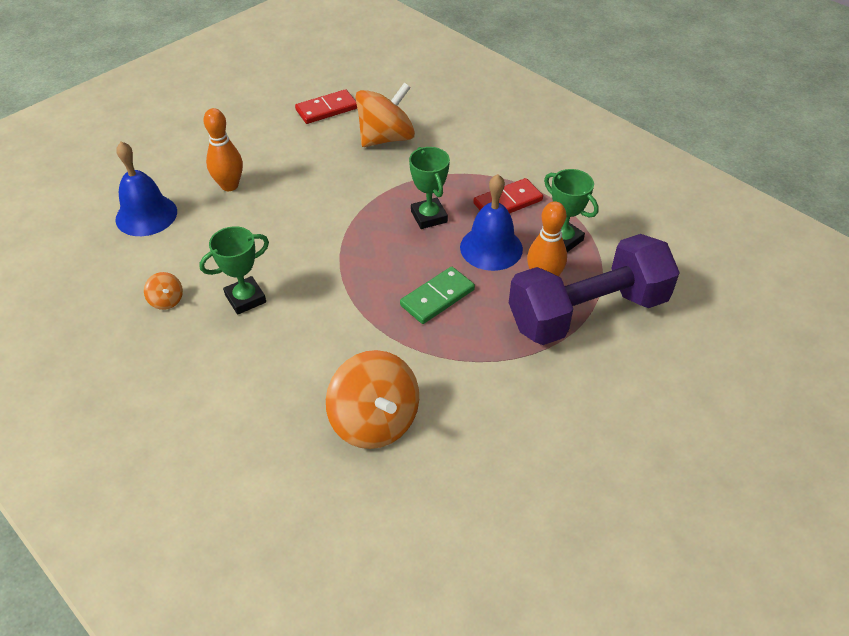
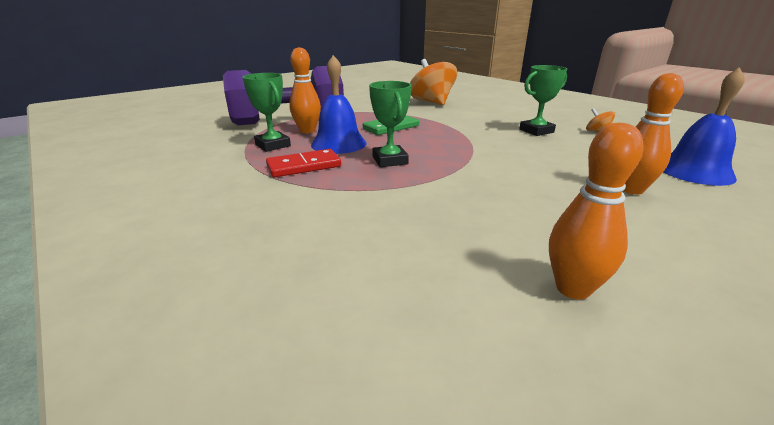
camera: 175 degrees left, 20 degrees down
(327, 109) = (572, 288): red domino -> orange bowling pin
(386, 138) = (442, 231): orange spinning top -> none

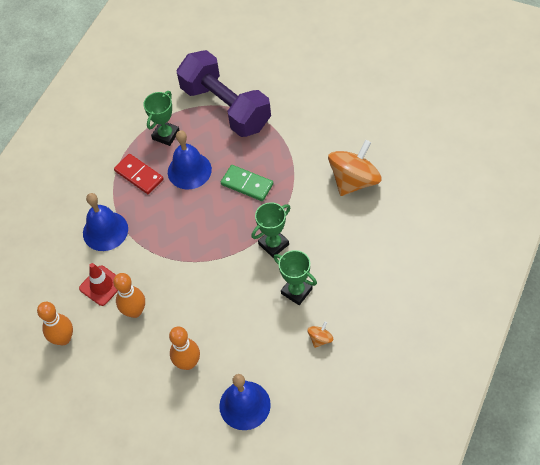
camera: 70 degrees right, 30 degrees up
(307, 131) = (207, 135): orange bowling pin -> orange bowling pin (135, 311)
(364, 202) = (105, 231): none -> blue bell
(390, 160) = (172, 216): green trophy -> green trophy (273, 244)
(465, 224) = (101, 285): none -> red traffic cone

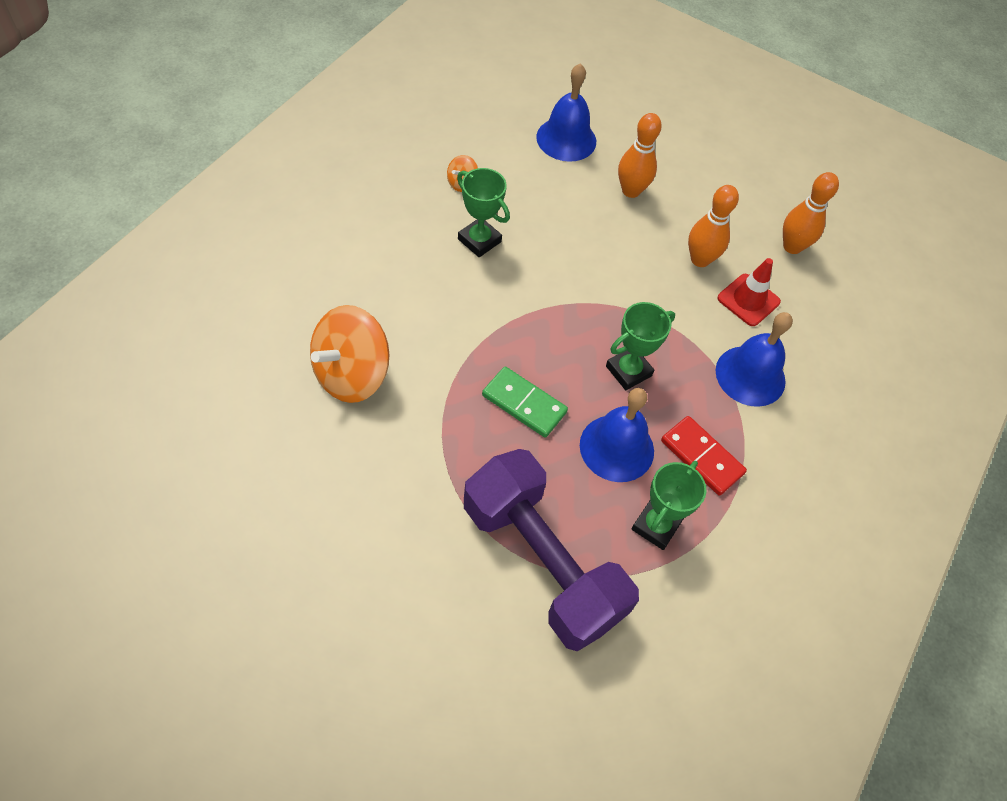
camera: 175 degrees right, 0 degrees up
(273, 244) = (499, 305): green trophy -> green trophy (628, 371)

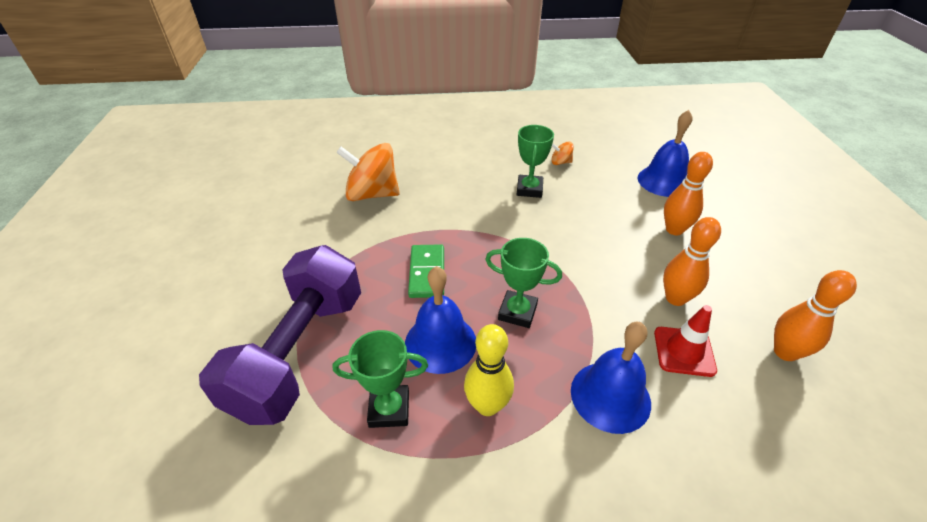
camera: 60 degrees right, 15 degrees down
(701, 457) = (487, 405): red domino -> yellow bowling pin

